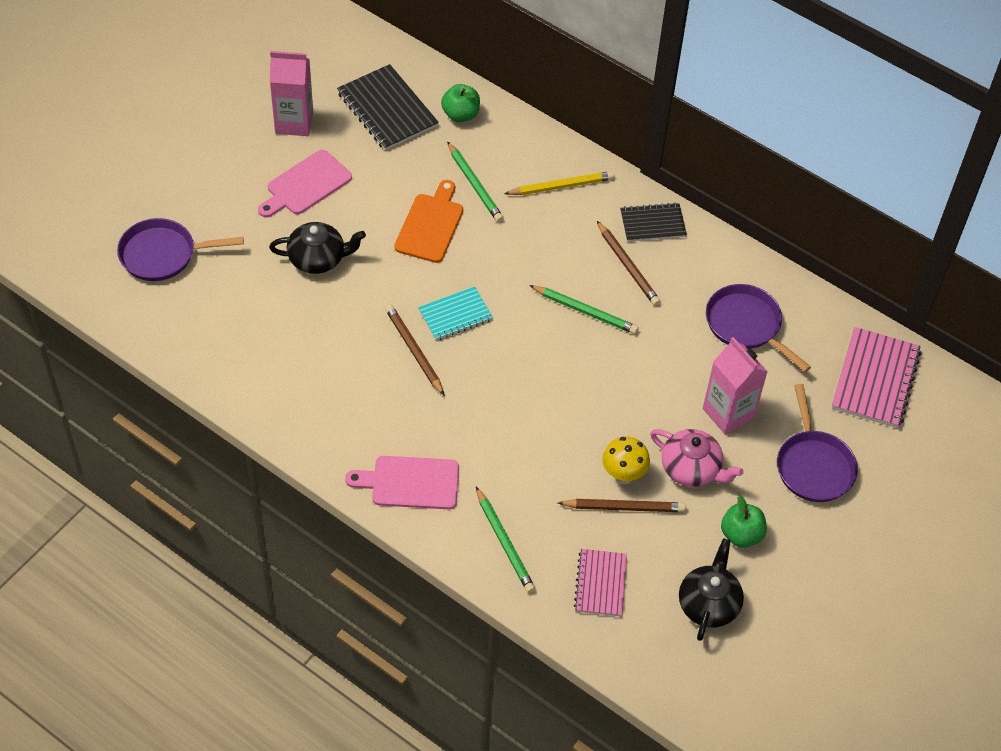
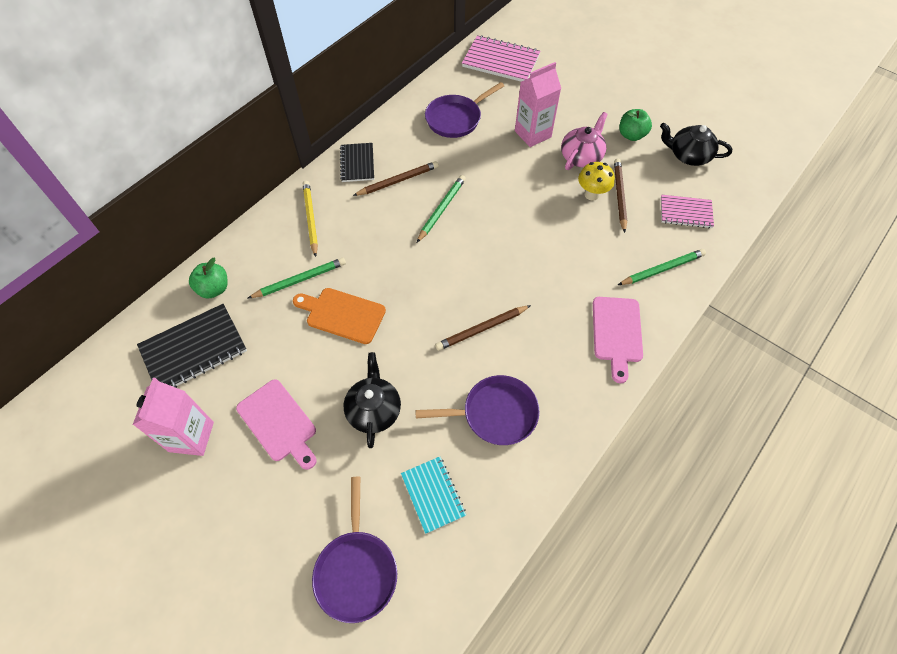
camera: 85 degrees left, 5 degrees up
(455, 315) = (443, 297): turquoise notebook -> turquoise notebook (433, 495)
(813, 466) = (572, 96): purple pan -> purple pan (495, 413)

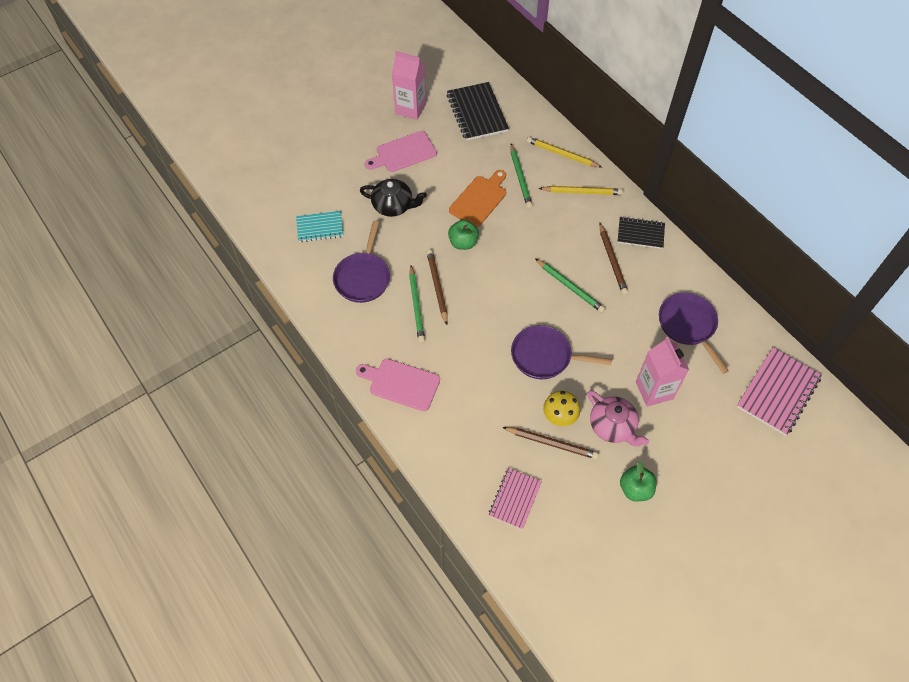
camera: 105 degrees right, 0 degrees up
(214, 289) = (527, 126): green apple -> green apple (463, 243)
(256, 246) = (562, 154): none -> yellow pencil
(356, 570) = (291, 180): purple pan -> purple pan (545, 356)
(662, 269) = (454, 447): green pencil -> green pencil (416, 306)
(688, 155) = (593, 538): black teapot -> none

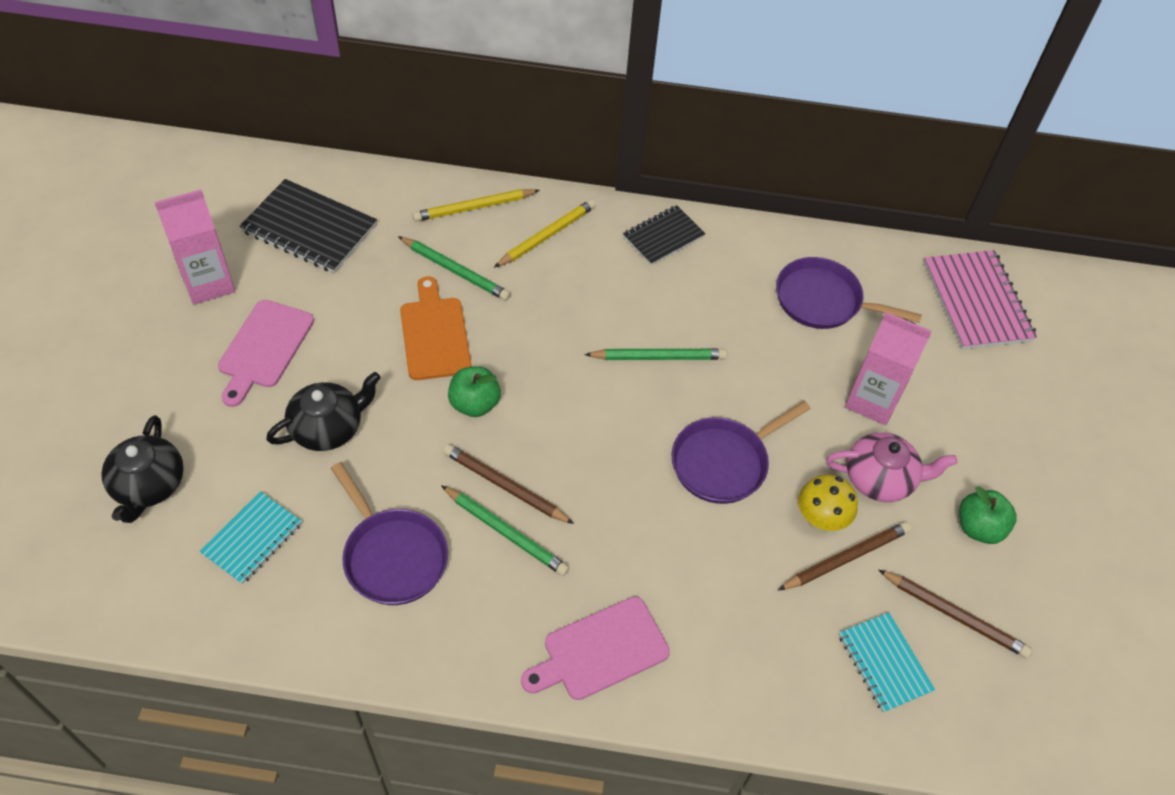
camera: 50 degrees left, 5 degrees down
(305, 176) = (149, 485): none -> black teapot
(515, 499) = (884, 663): pink notebook -> turquoise notebook
(612, 261) = (669, 290): brown pencil -> brown pencil (954, 615)

